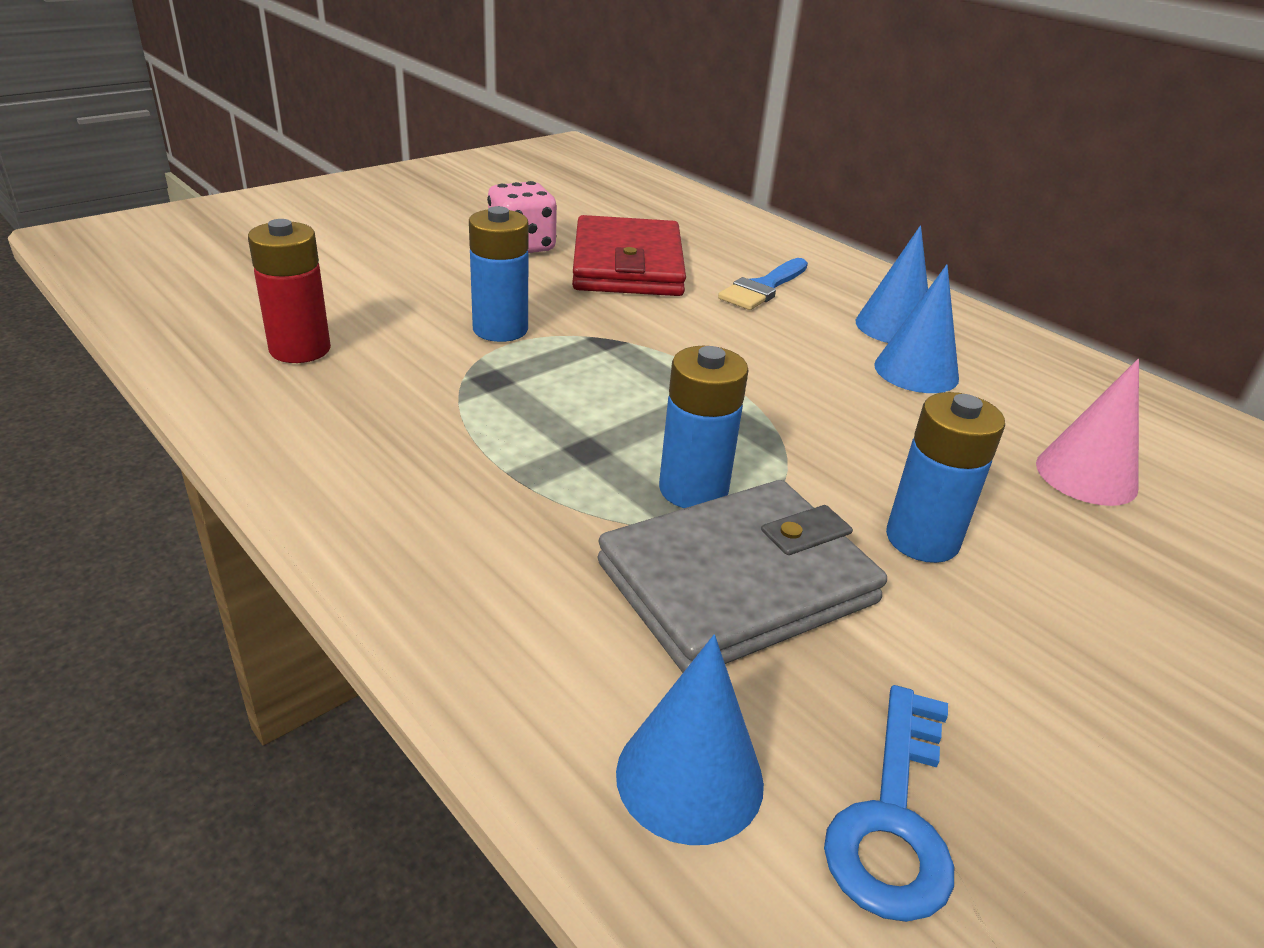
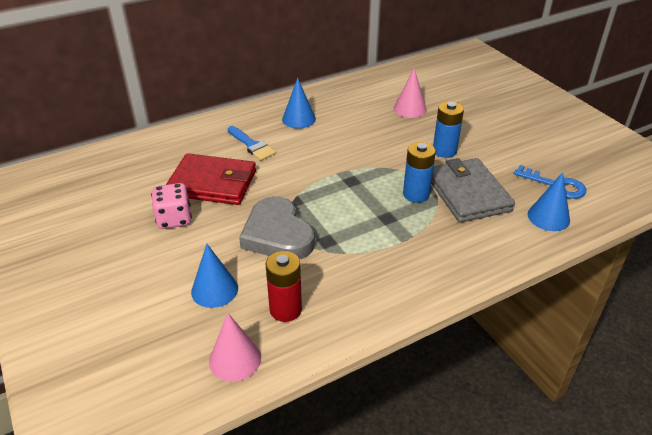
camera: 75 degrees left, 5 degrees up
(195, 317) = (235, 359): none -> pink cone
(500, 329) = (277, 234): blue battery -> grey heart
(916, 371) = (337, 123): blue cone -> blue cone (214, 290)

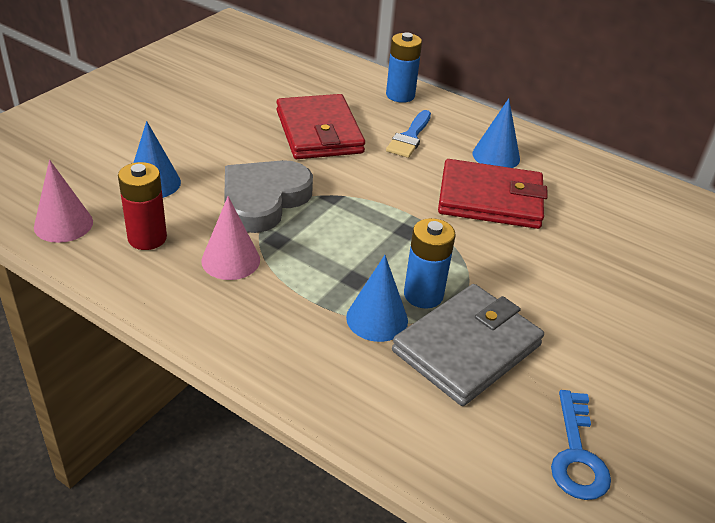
camera: 60 degrees right, 0 degrees up
(174, 219) = (244, 127): pink dice -> none
(341, 137) = (490, 199): none -> red wallet
(410, 109) = (623, 245): pink cone -> pink cone (230, 260)
(444, 151) = (550, 303): blue battery -> blue battery (400, 95)
(548, 217) = (481, 456): blue cone -> blue cone (377, 319)

